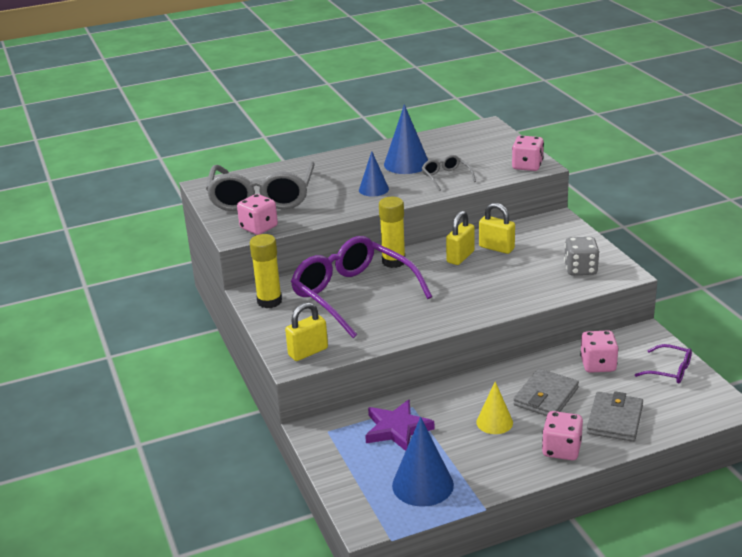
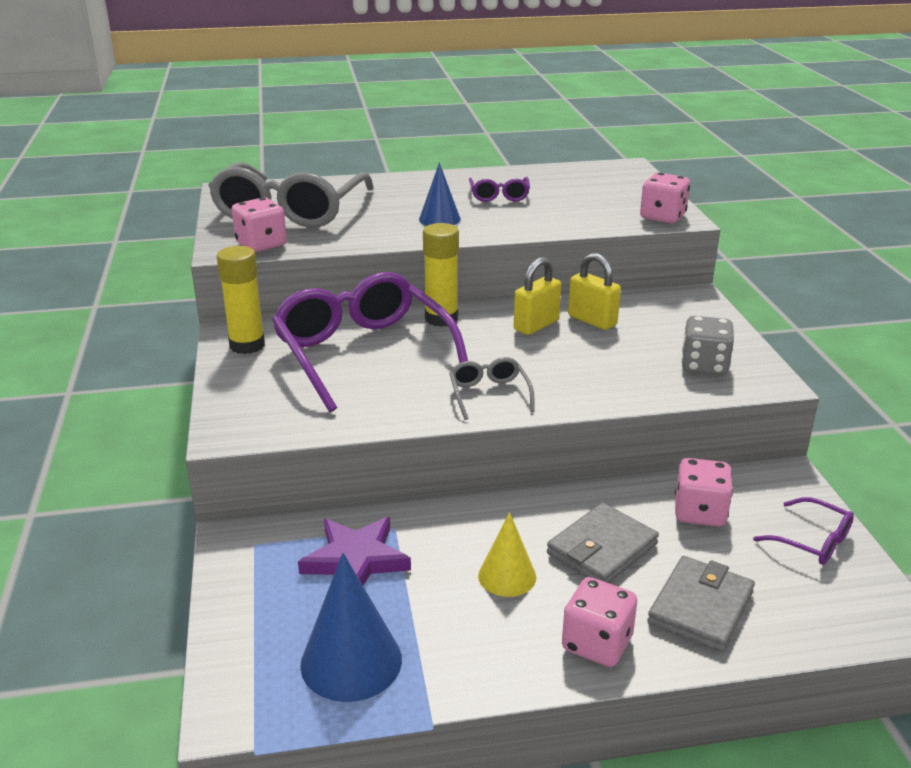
camera: 10 degrees right, 0 degrees up
(308, 352) = (256, 421): yellow padlock -> none
(406, 164) = (499, 196): blue cone -> purple glasses
(446, 177) = (544, 217): grey glasses -> grey glasses (489, 394)

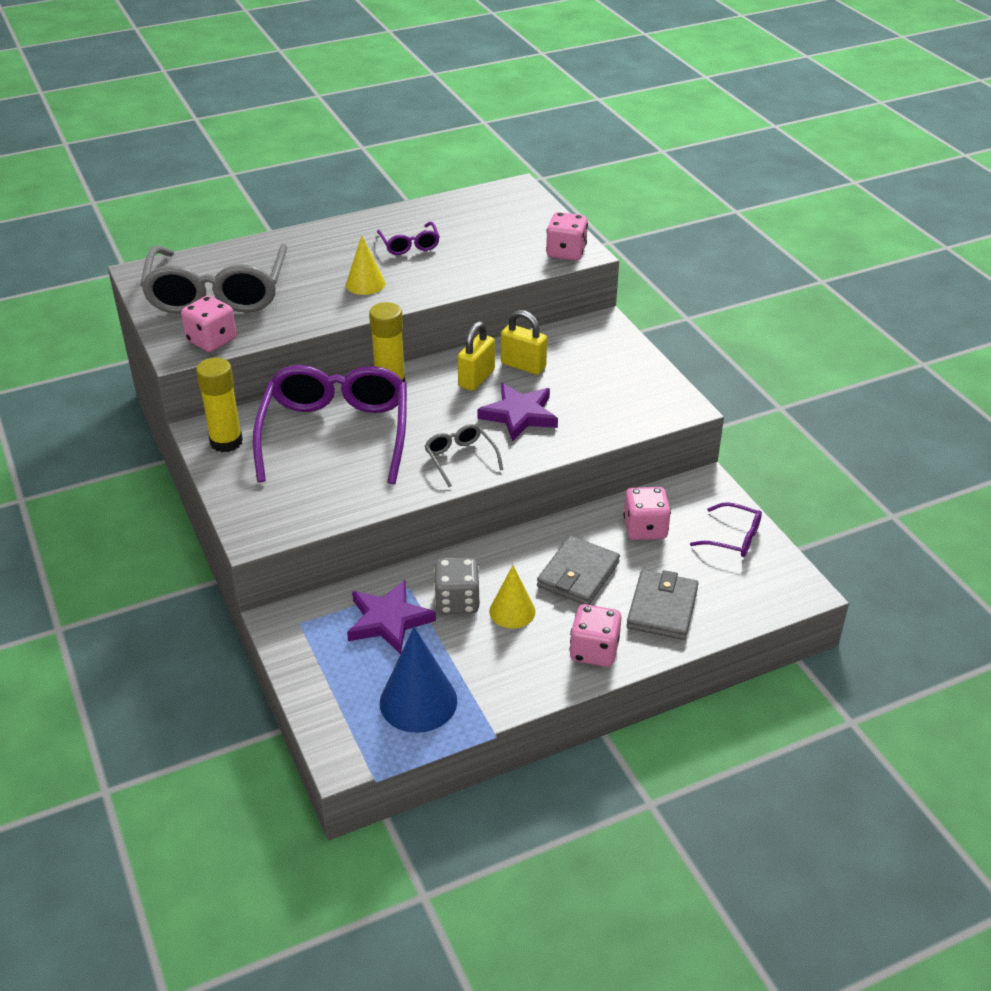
camera: 15 degrees left, 10 degrees up
(363, 353) = (336, 434): purple glasses -> purple glasses turned 45 degrees clockwise
(439, 219) = (365, 284): blue cone -> yellow cone
(572, 363) = (519, 415): none -> purple star
(704, 366) = (628, 400): grey dice -> grey dice (457, 601)

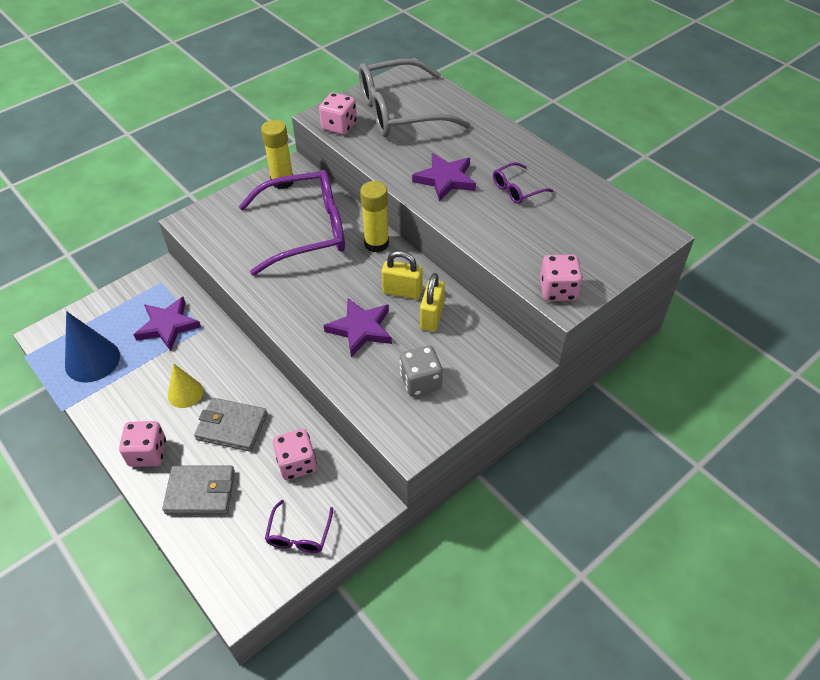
camera: 75 degrees right, 10 degrees up
(365, 284) = (445, 179): yellow cone -> purple star
(457, 601) = (191, 358): grey dice -> grey dice (420, 381)
(460, 458) = (294, 305): grey glasses -> none

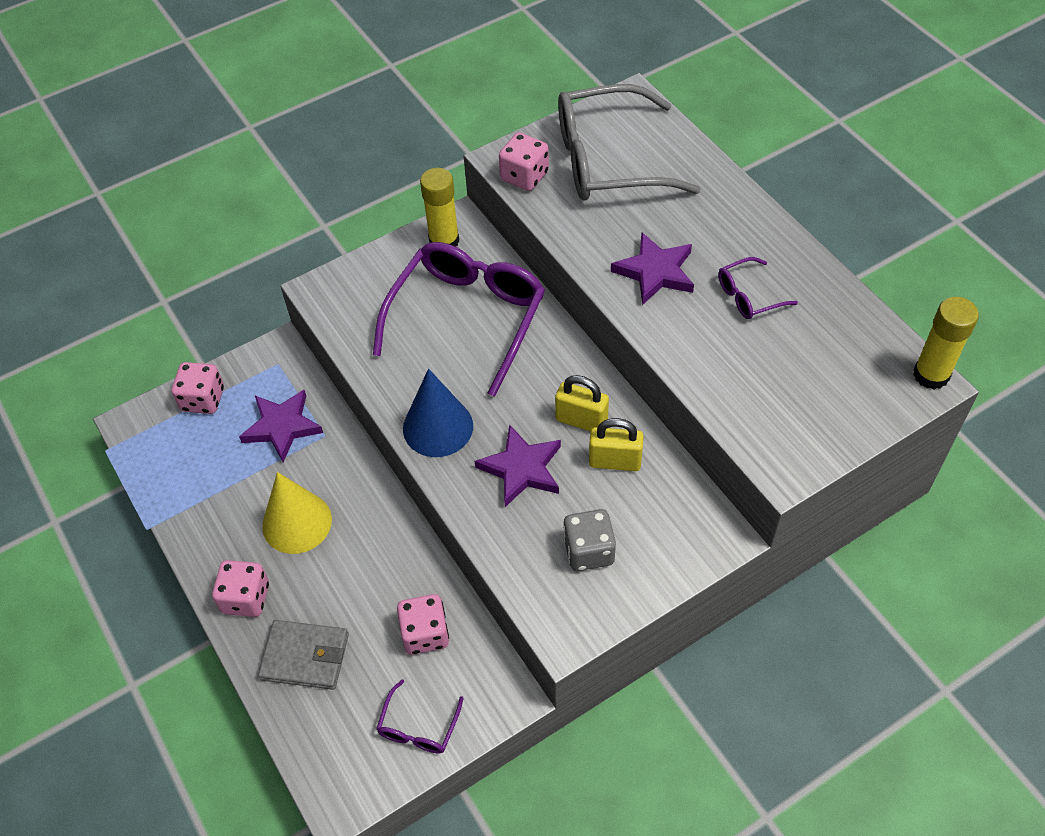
camera: 10 degrees right, 5 degrees up
(92, 360) = (187, 465): blue cone -> blue cone (438, 427)
(185, 393) = (297, 522): yellow cone -> yellow cone, size x1.57
(232, 426) = (350, 574): grey wallet -> none
(306, 230) = (467, 318): purple glasses -> purple glasses turned 60 degrees counterclockwise
(376, 243) = (556, 346): yellow glue stick -> yellow glue stick (931, 375)
(432, 317) = (615, 461): yellow padlock -> yellow padlock turned 75 degrees clockwise
(558, 290) = (779, 453): pink dice -> pink dice (203, 399)

